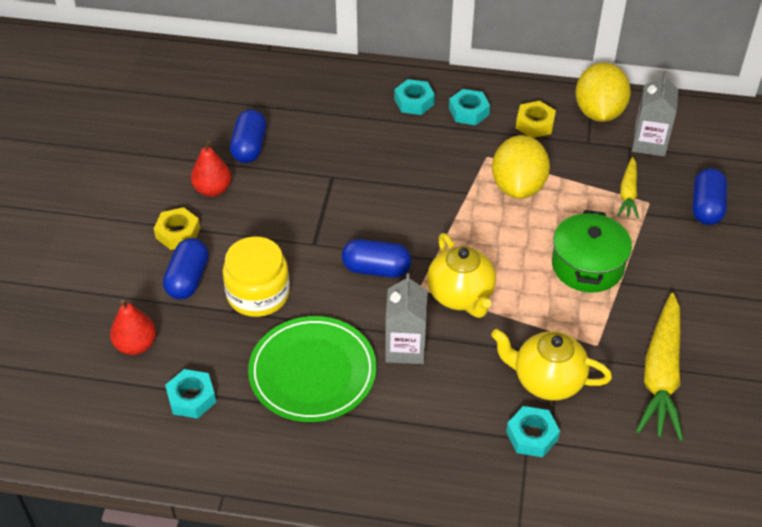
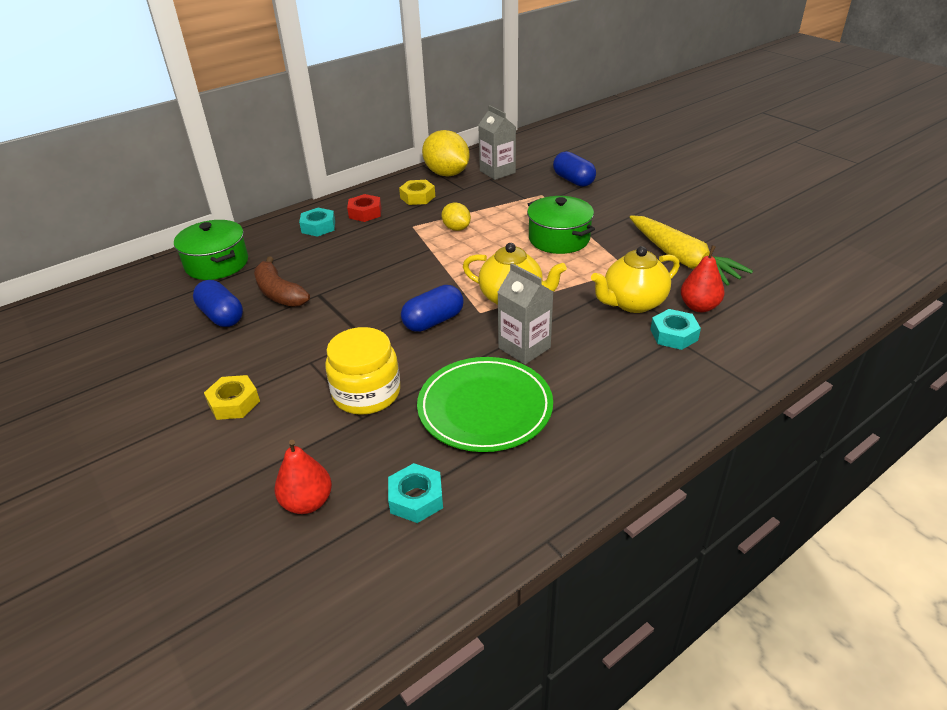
camera: 45 degrees left, 10 degrees down
(188, 279) = (289, 425): blue capsule -> none
(212, 189) = (226, 358): red pear -> red pear (699, 307)
(300, 89) = (217, 264): none -> green pot
(308, 154) = (279, 293): none -> brown banana
(468, 111) = (365, 213): turquoise nut -> red nut
(518, 186) = (456, 228): yellow lemon -> yellow lemon, size x0.55
(628, 193) = (524, 197): yellow carrot -> none

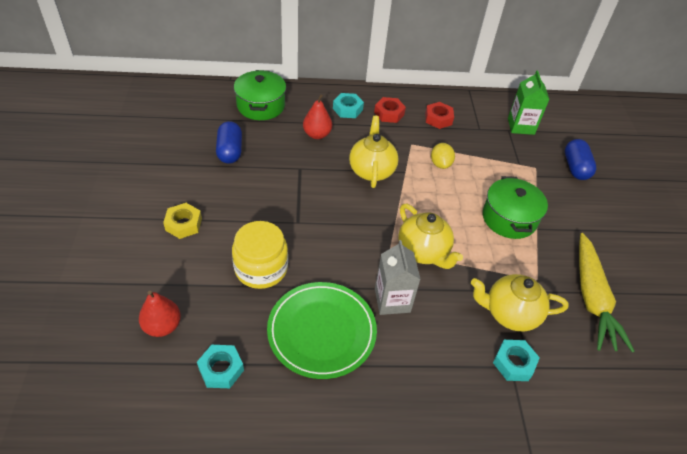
camera: 30 degrees right, 10 degrees up
(279, 293) = (277, 152): brown banana -> none
(396, 262) = (371, 170): none -> yellow teapot
(417, 197) = (438, 119): yellow nut -> red nut
(433, 321) = (352, 237): blue capsule -> none
(447, 174) = (479, 108): yellow lemon -> none
(497, 172) = (521, 126): grey carton -> green carton
(699, 307) = (560, 351): red pear -> red pear (317, 134)

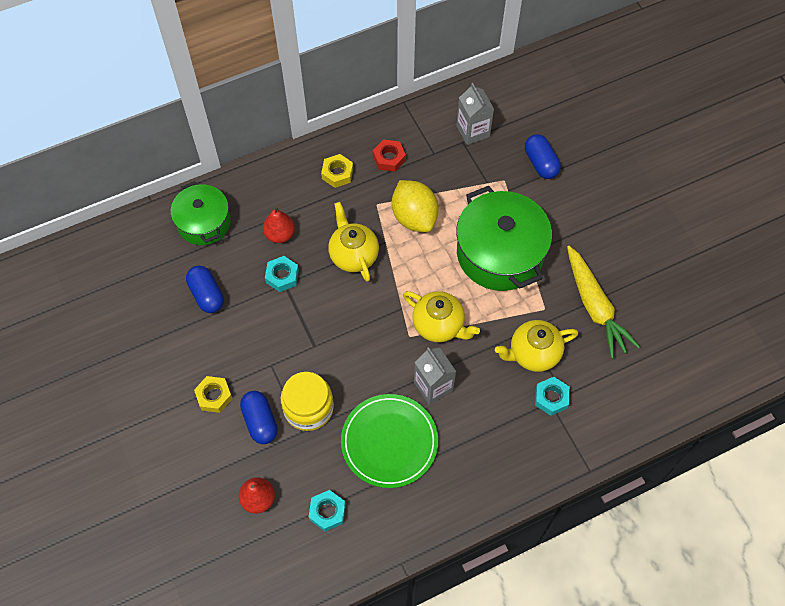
camera: 20 degrees left, 15 degrees up
(210, 261) = (260, 421): none -> blue capsule
(347, 109) = (293, 187): turquoise nut -> turquoise nut (282, 276)
(389, 113) = (337, 173): red nut -> yellow nut
(440, 164) = (414, 217): yellow lemon -> yellow lemon, size x1.82
(509, 218) = (500, 253): green pot -> green pot, size x1.60
(521, 126) = (473, 131): green carton -> grey carton

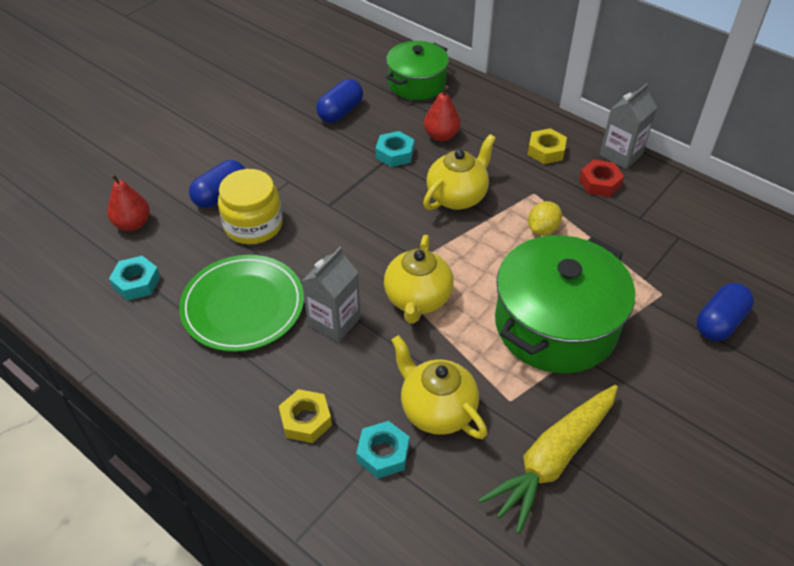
camera: 65 degrees right, 15 degrees down
(214, 396) = (233, 154): yellow nut -> yellow nut (306, 420)
(414, 217) = (543, 229): yellow lemon -> yellow lemon, size x0.55
(473, 131) = (702, 241): grey carton -> grey carton (621, 154)

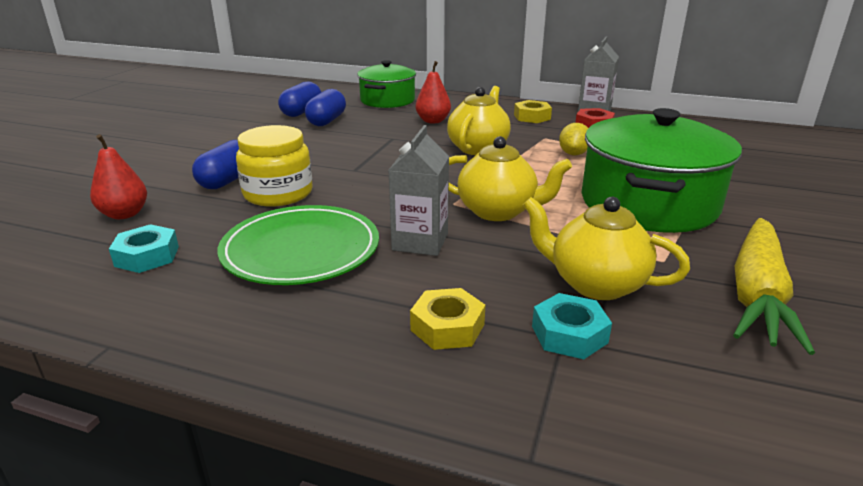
camera: 20 degrees left, 20 degrees down
(395, 153) = (397, 134): turquoise nut -> none
(417, 299) = (498, 211): yellow teapot -> yellow teapot turned 60 degrees counterclockwise
(719, 322) = (782, 178): blue capsule -> blue capsule (302, 112)

